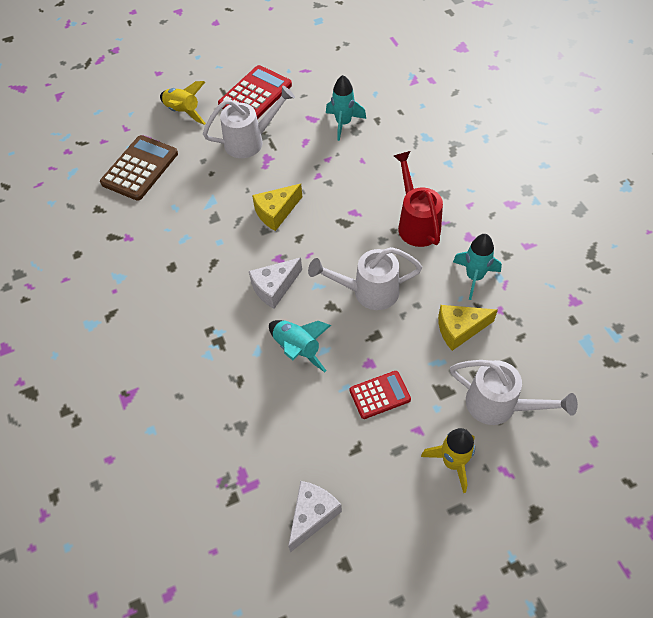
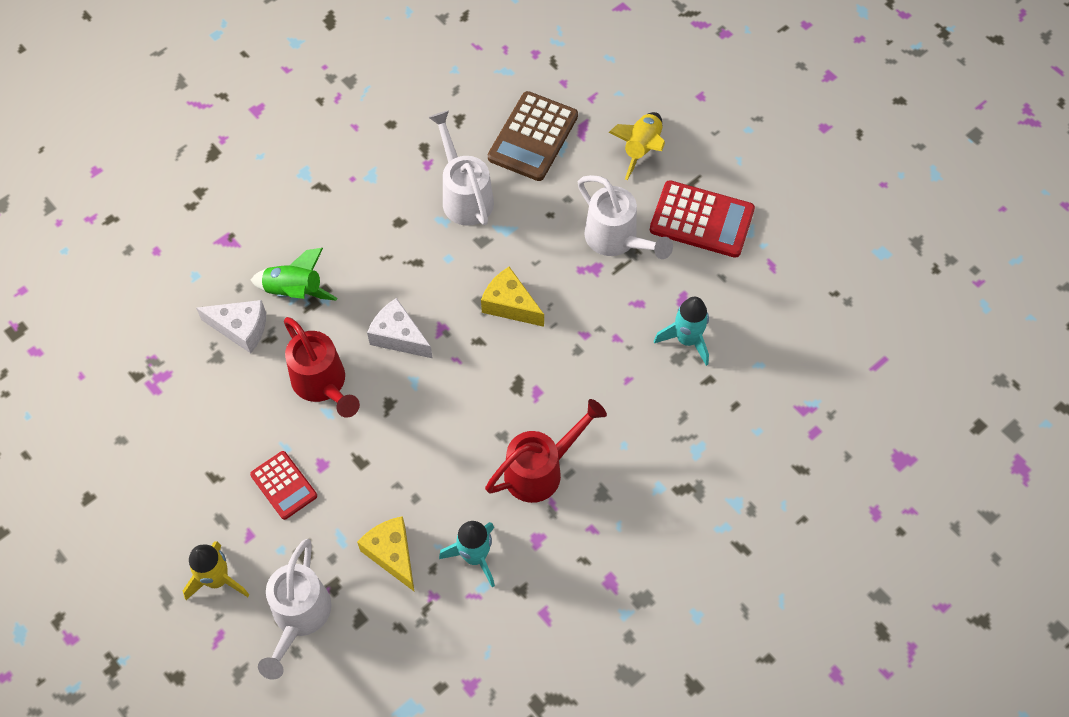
camera: 70 degrees right, 5 degrees up
(140, 168) = (533, 137): brown calculator -> brown calculator turned 105 degrees clockwise
(202, 353) = (295, 291): none -> green rocket
(297, 349) = (323, 384): turquoise rocket -> red watering can
(312, 515) = (132, 454): white cheese -> white cheese (241, 329)
(368, 292) = (420, 439): white watering can -> white watering can (464, 196)

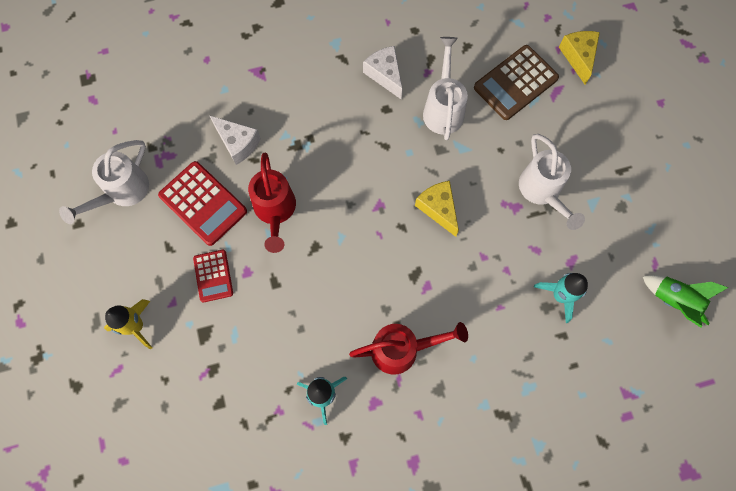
camera: 25 degrees right, 10 degrees up
(295, 291) = (288, 131): green rocket -> green rocket (674, 301)
(299, 617) = (178, 381): white watering can -> white watering can (122, 192)
(392, 554) = (265, 364): yellow cheese -> yellow cheese (578, 57)
(398, 336) = (345, 198): white cheese -> white cheese (385, 75)
(641, 149) = (594, 126): yellow rocket -> none
(701, 220) = (616, 203): red calculator -> red calculator (203, 203)

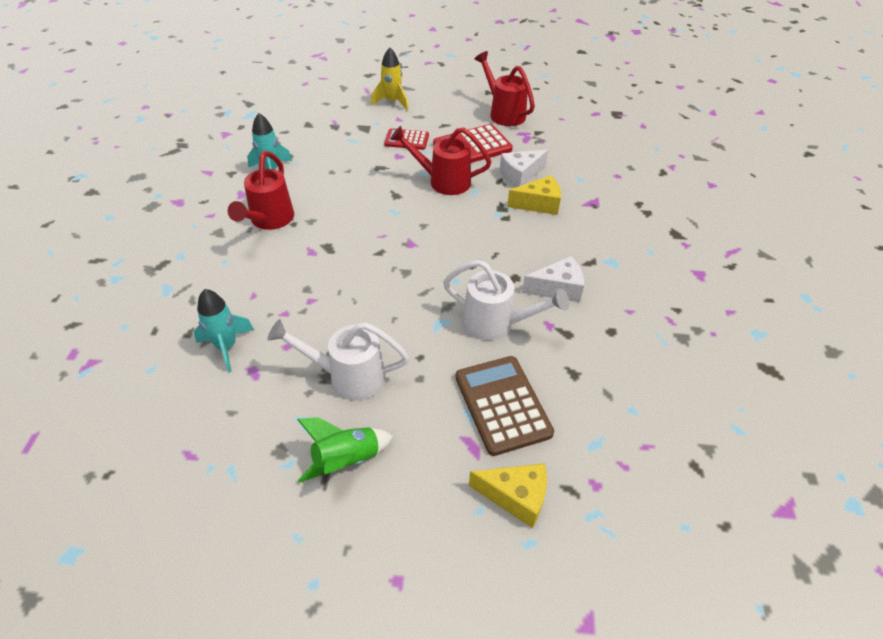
camera: 110 degrees right, 25 degrees down
(122, 192) = (504, 113): white watering can -> red watering can
(438, 208) = (382, 283): yellow cheese -> yellow cheese (539, 204)
(674, 301) = (135, 454): green rocket -> green rocket (346, 460)

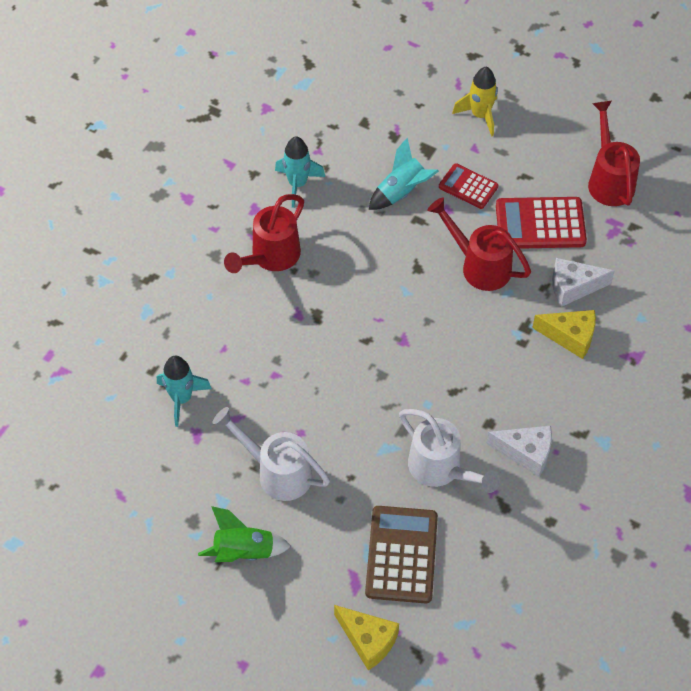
camera: 25 degrees right, 10 degrees up
(358, 155) = (401, 192): none -> turquoise rocket

